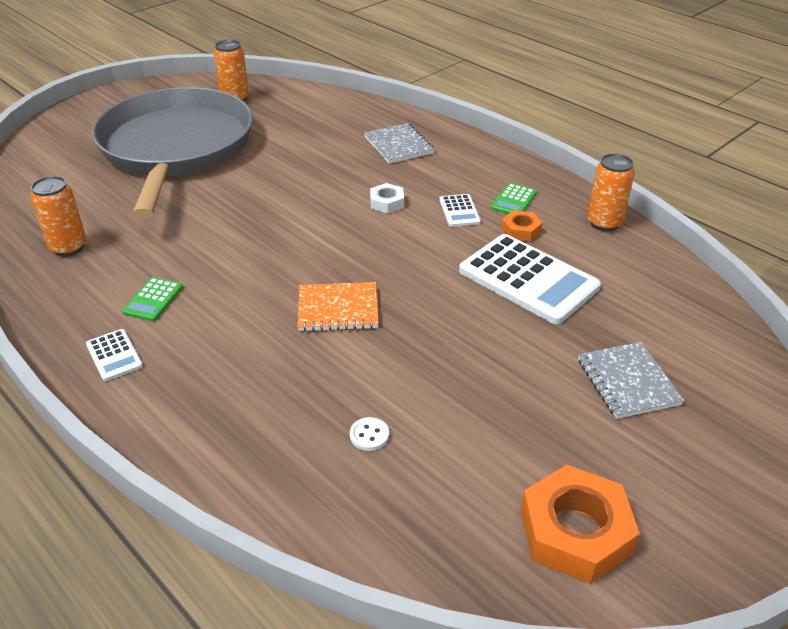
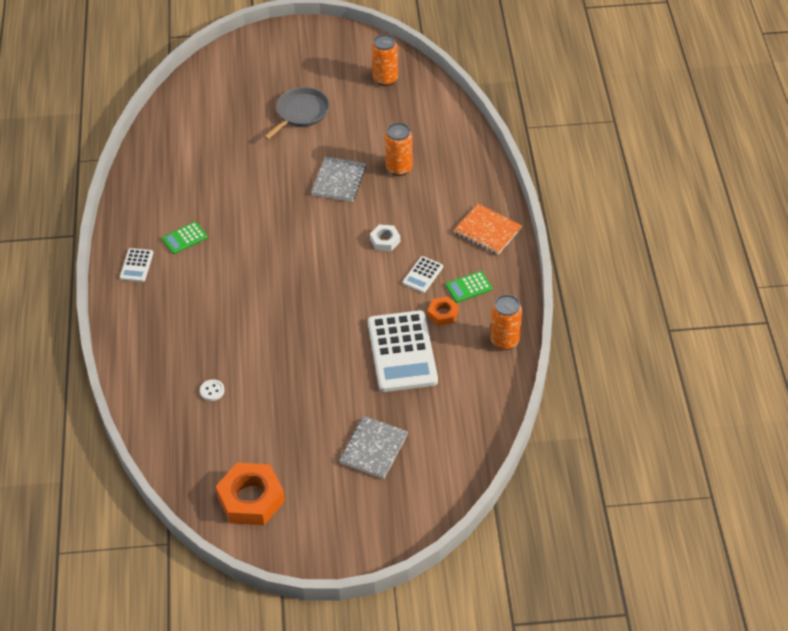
camera: 40 degrees right, 10 degrees up
(68, 247) = (172, 170): orange can -> orange can (399, 168)
(175, 148) = (301, 113): grey pan -> grey pan, size x0.41
(338, 309) = (273, 305): orange notebook -> orange notebook (487, 231)
(398, 145) = (449, 192): grey notebook -> grey notebook (338, 181)

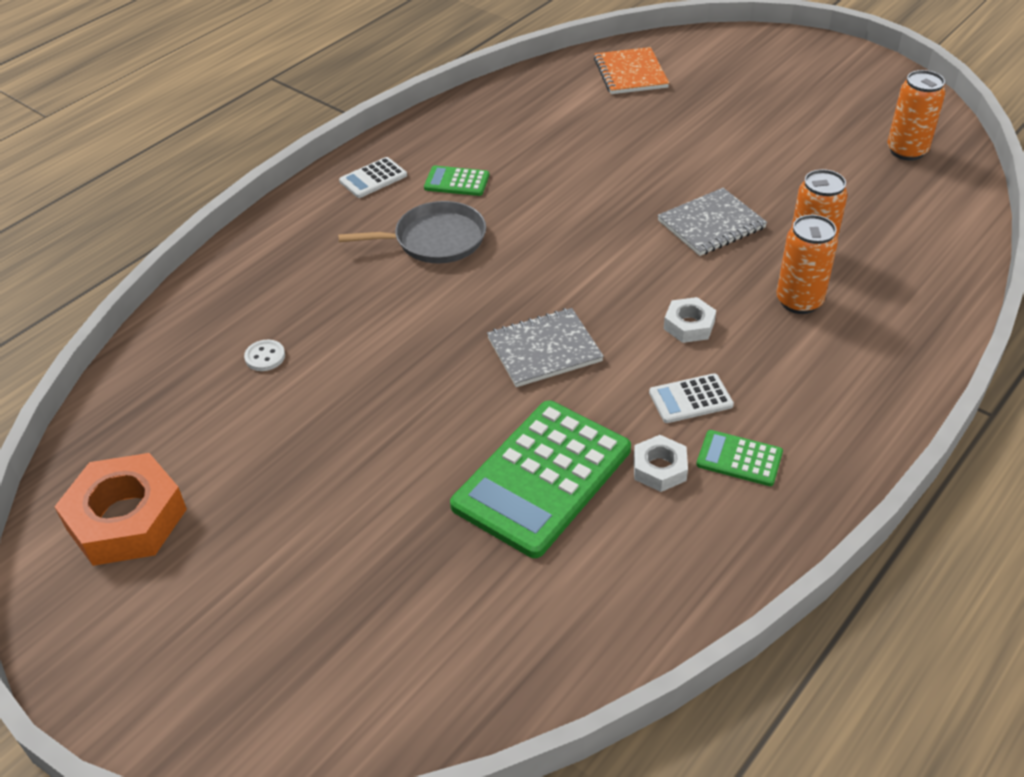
camera: 45 degrees right, 5 degrees down
(301, 113) = (751, 132): grey pan -> grey pan (435, 239)
(373, 449) = (343, 579): grey notebook -> grey notebook (544, 350)
(402, 352) = (542, 478): white calculator -> green calculator
(443, 314) = (659, 468): orange nut -> white nut
(487, 231) = (854, 403): orange notebook -> orange notebook (630, 73)
(504, 341) = (709, 573): orange can -> orange can (799, 301)

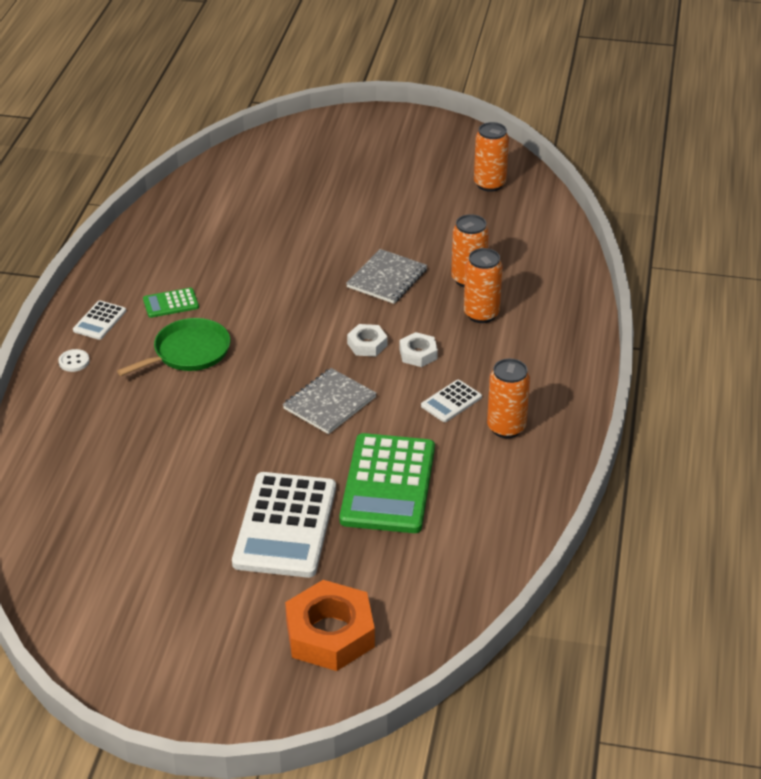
camera: 30 degrees left, 5 degrees down
(126, 519) = (114, 616): orange nut -> orange nut (330, 634)
(265, 357) = (124, 477): white button -> white button (74, 361)
(387, 483) = (285, 525): none -> white calculator
(435, 239) = (188, 352): grey pan -> green pan
(630, 73) = (246, 177): orange notebook -> none
(659, 468) = (460, 451): white nut -> white nut (367, 344)
(739, 459) = (506, 427): green calculator -> orange can

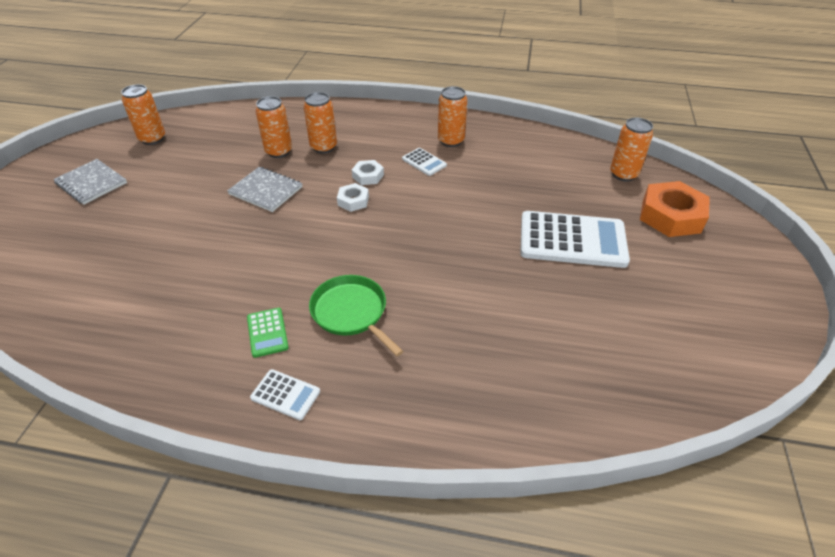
camera: 90 degrees left, 5 degrees up
(74, 361) = (358, 411): white button -> none
(329, 403) = (427, 220): grey notebook -> grey notebook (91, 183)
(388, 484) = (516, 190): green calculator -> none
(429, 602) = (623, 174): none -> orange can

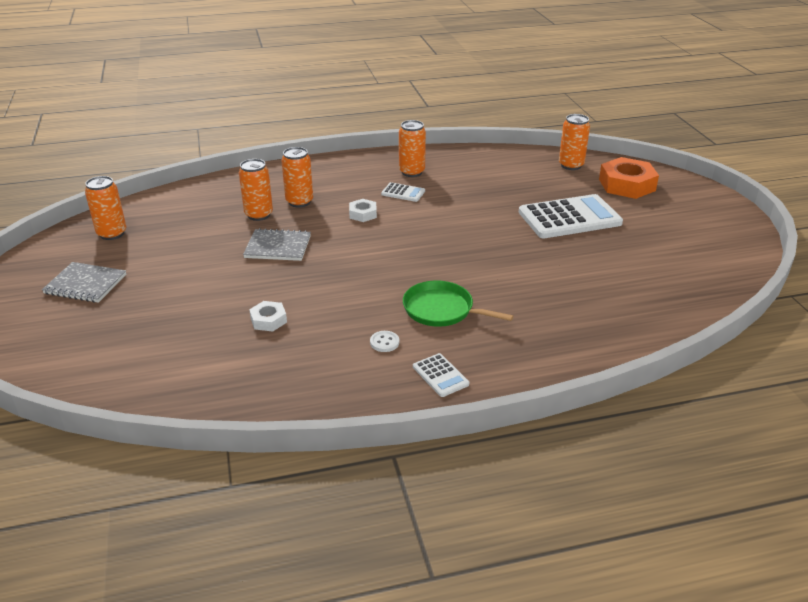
camera: 25 degrees left, 10 degrees down
(267, 332) = (384, 342): green calculator -> white button
(285, 394) = (440, 375): white calculator -> white calculator turned 60 degrees clockwise
(353, 201) = (367, 235): white nut -> white nut (268, 320)

